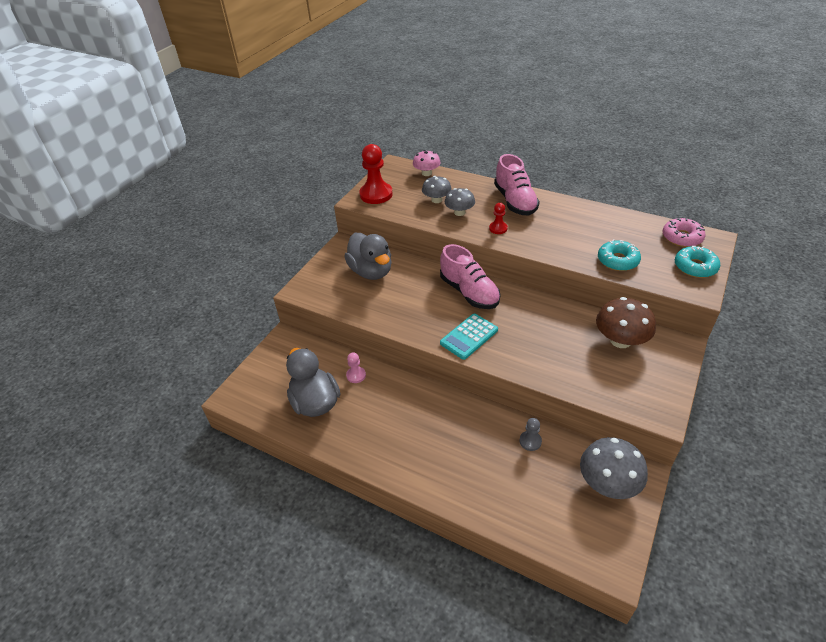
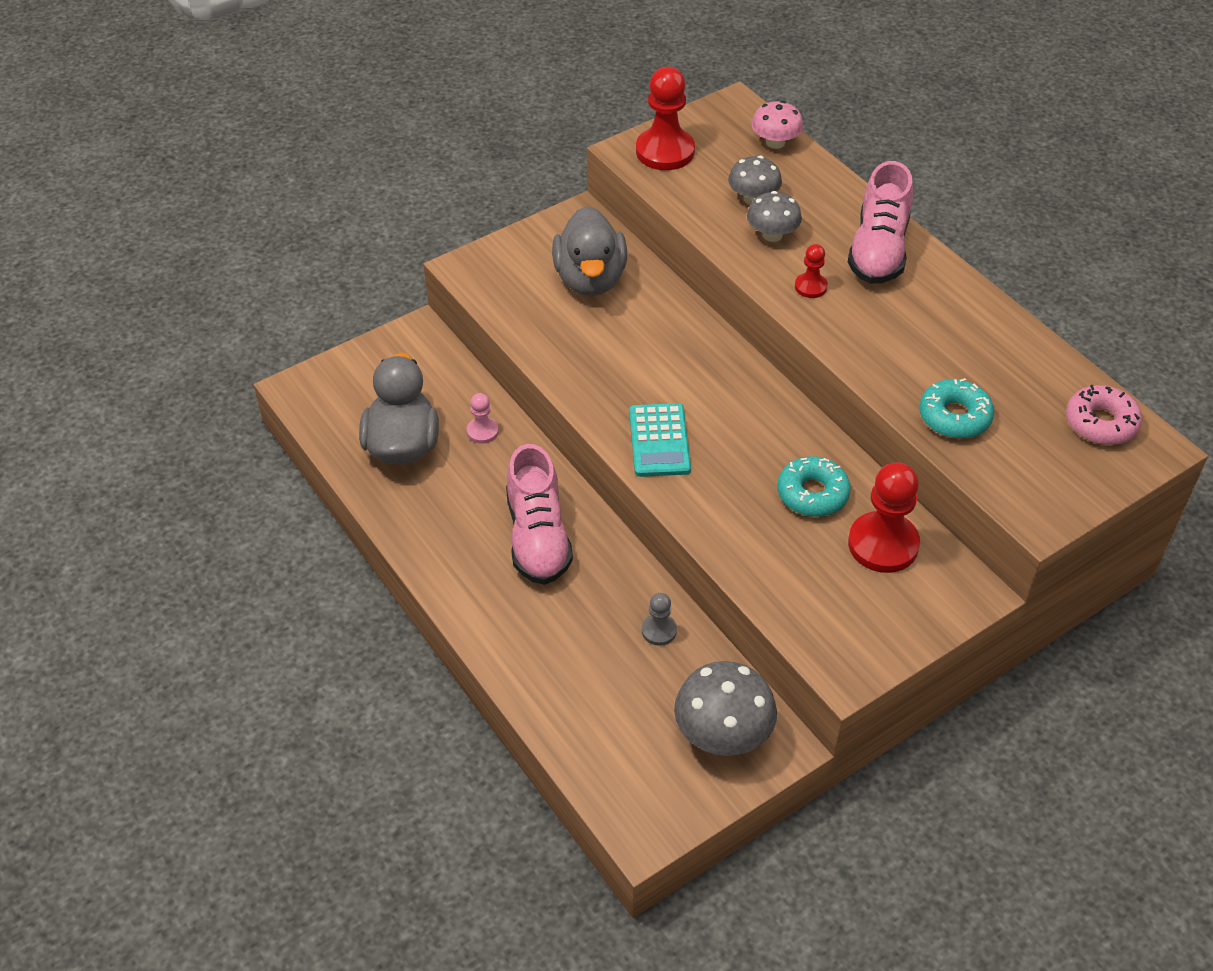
camera: 25 degrees right, 5 degrees up
(469, 292) = (713, 373): pink shoe -> pink shoe (537, 537)
(469, 336) = (659, 441): turquoise calculator -> turquoise calculator turned 75 degrees counterclockwise
(620, 340) = (883, 544): brown mushroom -> red pawn
(695, 267) = (1072, 479): turquoise donut -> turquoise donut (812, 494)

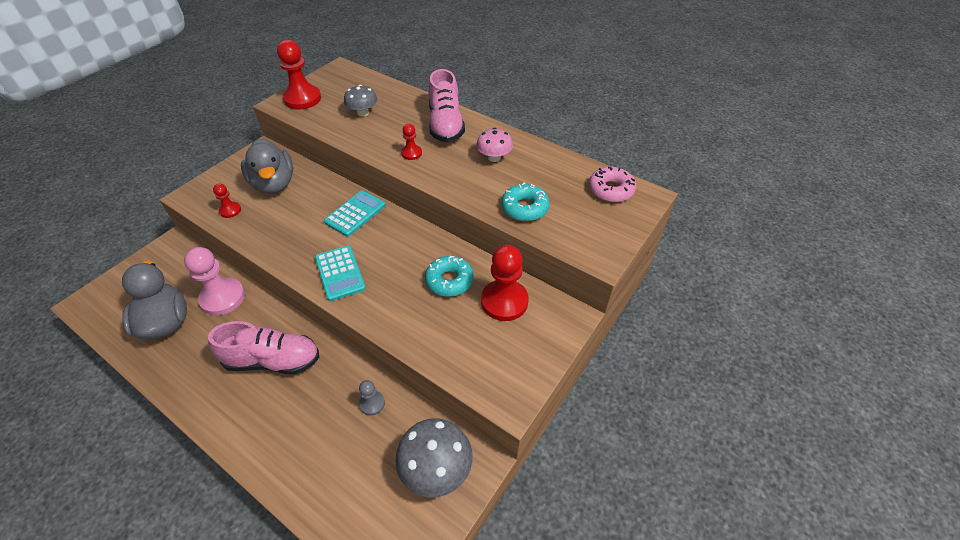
camera: 20 degrees left, 0 degrees up
(482, 431) = (223, 298): pink pawn -> pink pawn, size x1.98
(521, 306) = (230, 210): none -> red pawn
(537, 537) = (273, 360): pink shoe -> pink shoe turned 60 degrees counterclockwise
(701, 357) = (355, 214): none -> turquoise calculator
(772, 235) = (379, 130): grey mushroom -> none
(775, 142) = (368, 82): pink mushroom -> pink mushroom (494, 157)

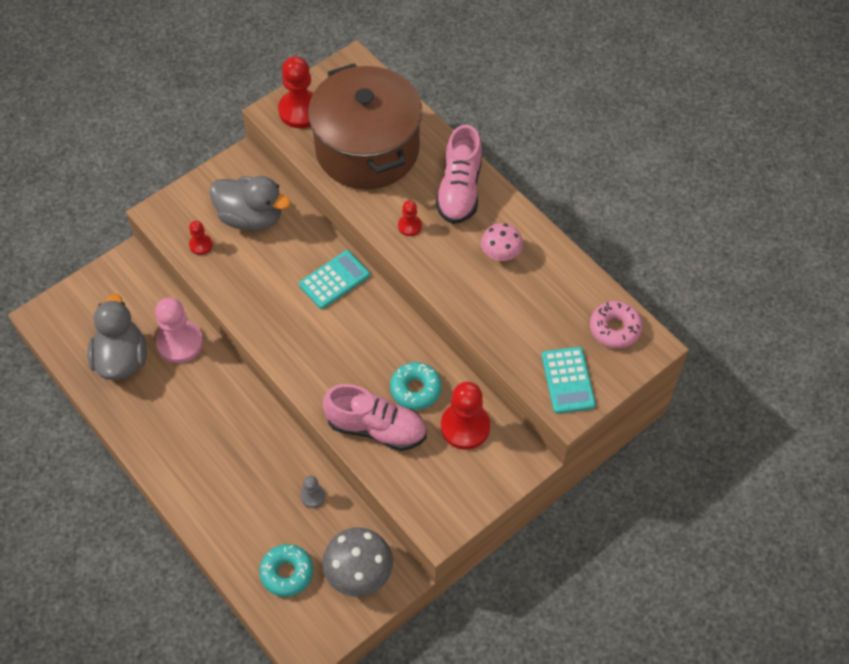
camera: 15 degrees right, 10 degrees up
(273, 360) = (224, 428): pink shoe -> pink shoe (376, 428)
(274, 184) = (251, 217): grey duck -> grey duck turned 60 degrees counterclockwise
(340, 273) = (305, 353): turquoise calculator -> turquoise calculator (568, 380)
(363, 113) = (367, 149): grey mushroom -> brown pot
(524, 208) = (511, 331): turquoise donut -> turquoise donut (287, 573)

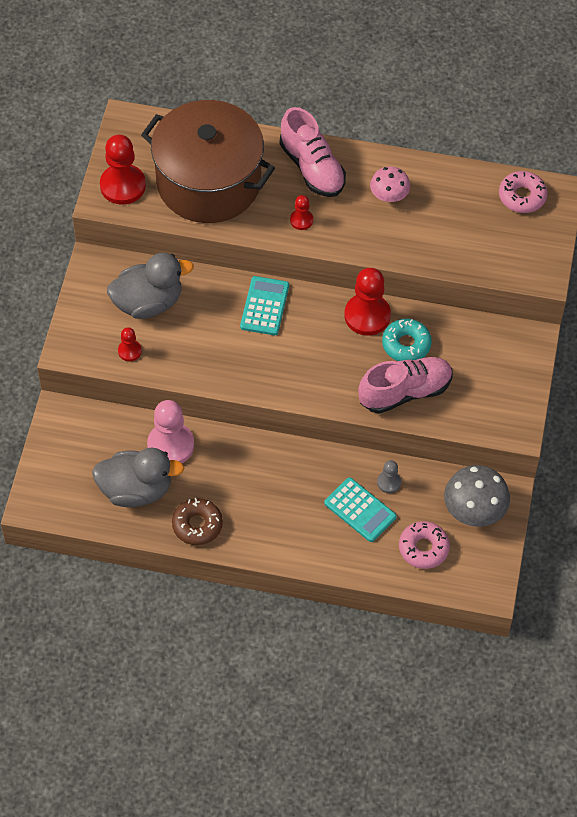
camera: 40 degrees left, 0 degrees up
(122, 359) = (136, 490): grey duck -> grey duck turned 135 degrees clockwise
(137, 419) = (197, 525): none -> brown donut
(287, 573) = (423, 548): turquoise donut -> pink donut
(465, 427) = (467, 346): red pawn -> red pawn (367, 316)
(568, 380) = (524, 256): turquoise calculator -> turquoise calculator (360, 510)

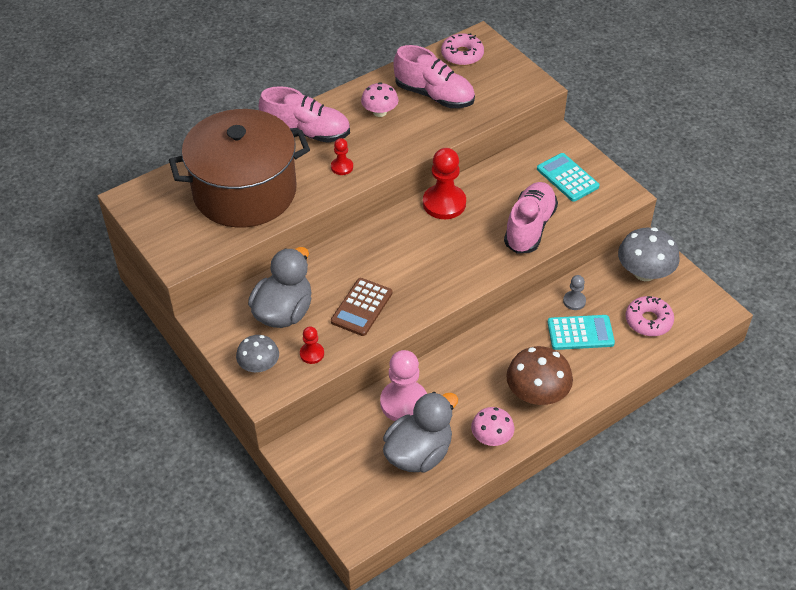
camera: 45 degrees left, 10 degrees down
(86, 328) = (259, 366): none -> grey mushroom
(123, 185) = (182, 239): red pawn -> none
(197, 525) = (491, 437): brown donut -> pink mushroom
(204, 346) = (361, 307): none -> brown calculator
(264, 306) = (369, 250): turquoise calculator -> turquoise calculator (567, 178)
(268, 524) = (537, 394): none -> brown mushroom
(406, 344) = (491, 200): turquoise donut -> none
(450, 216) = (434, 95): none -> pink shoe

